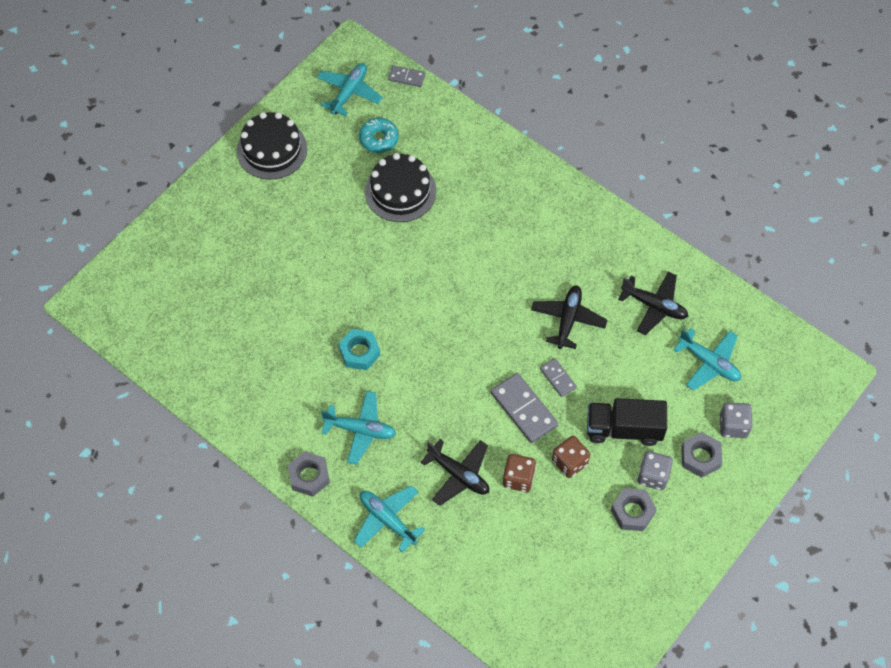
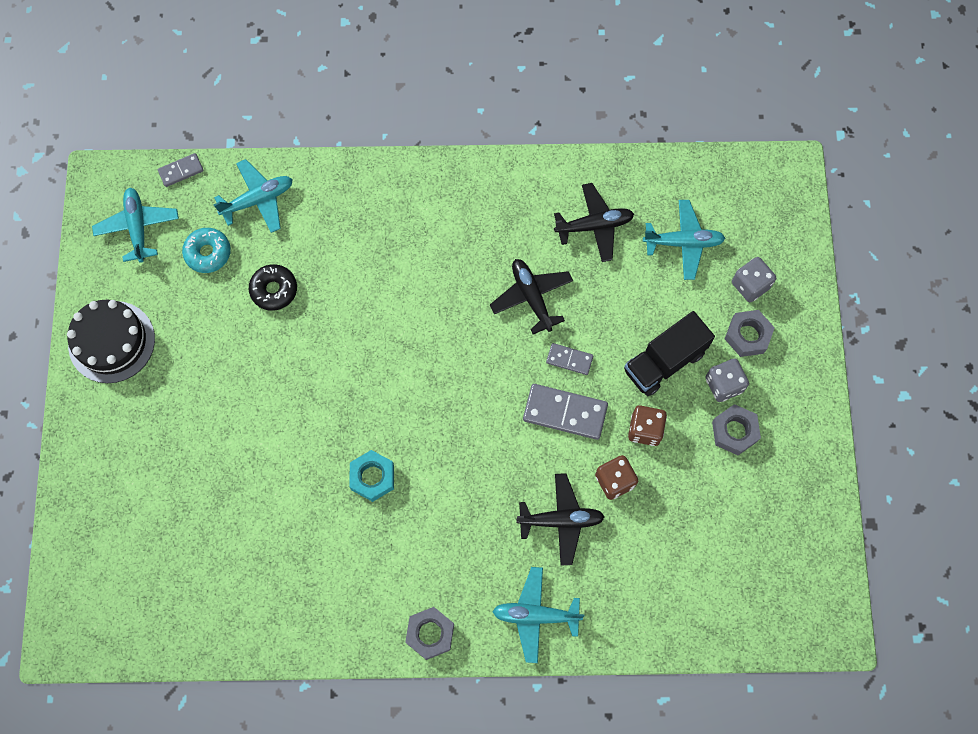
camera: 40 degrees left, 10 degrees up
(360, 430) = (438, 551): turquoise plane -> turquoise plane (258, 200)
(400, 191) = (274, 290): black cake -> black donut

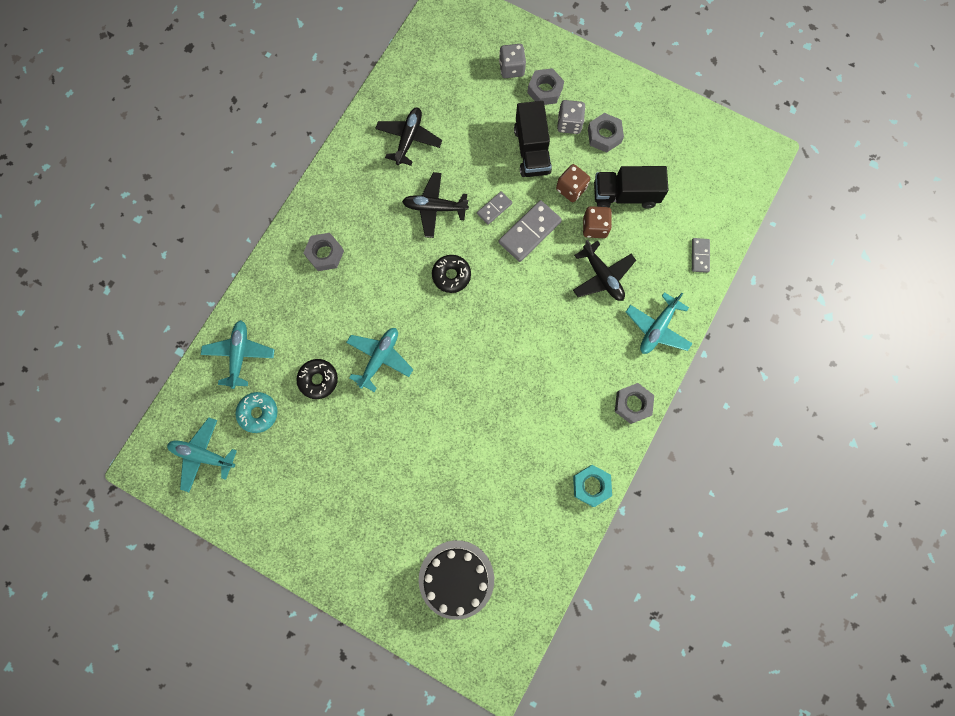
camera: 60 degrees left, 5 degrees up
(111, 342) = (284, 521): black cake -> black cake (456, 579)
(181, 171) = (178, 399): grey domino -> grey domino (700, 256)
(372, 477) = (501, 384): turquoise nut -> turquoise nut (591, 486)
(412, 217) = (325, 254): none -> grey nut
(465, 358) = (451, 275): none -> black donut
(561, 520) = (602, 276): black plane -> black plane turned 120 degrees clockwise
(676, 494) = (625, 195): none -> black truck
(683, 243) = (456, 91): turquoise plane -> turquoise plane (380, 358)

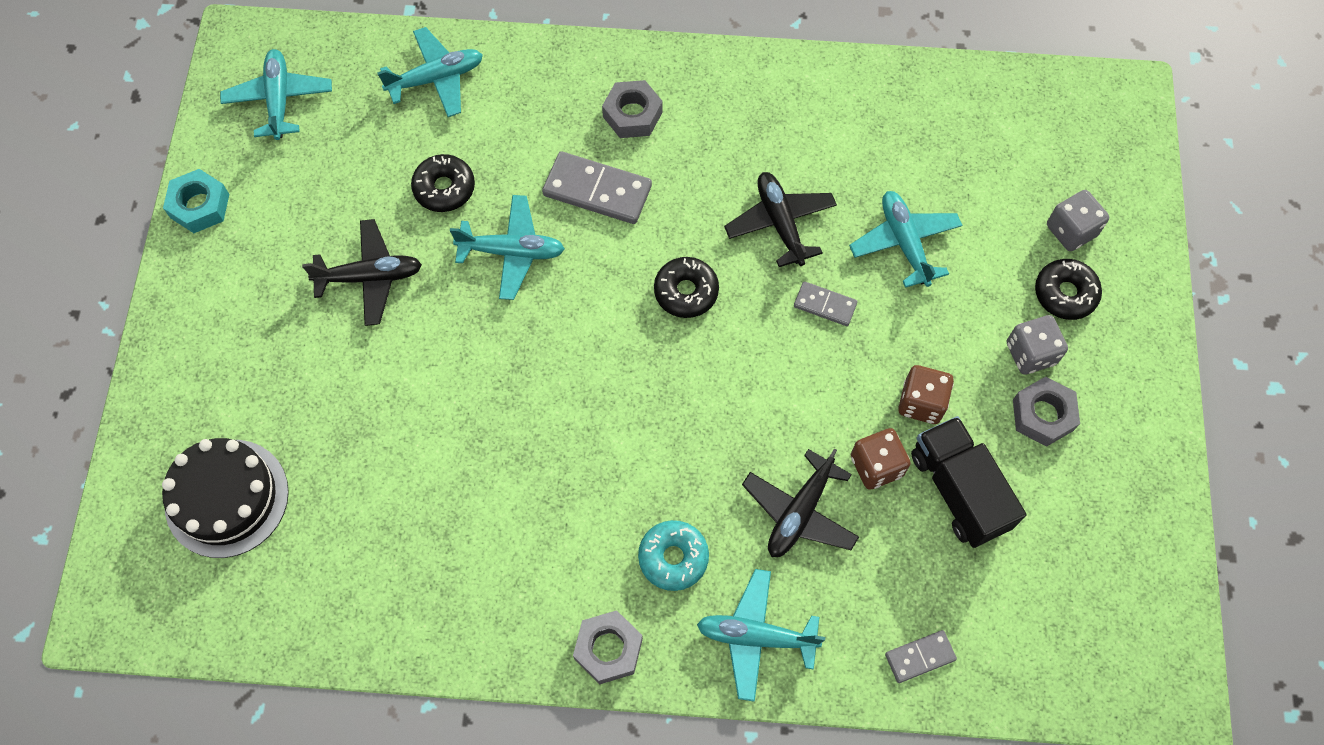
camera: 65 degrees right, 10 degrees down
(258, 413) = (364, 137): turquoise donut -> turquoise donut (673, 558)
(409, 139) = (868, 142): black plane -> black plane (370, 277)
(478, 151) = (904, 243): none -> turquoise plane
(529, 232) = (814, 372): grey domino -> grey domino (597, 190)
(531, 150) = (952, 317): black truck -> none
(545, 90) = (1065, 293): grey nut -> black donut
(591, 486) = (446, 638): turquoise nut -> turquoise nut (200, 206)

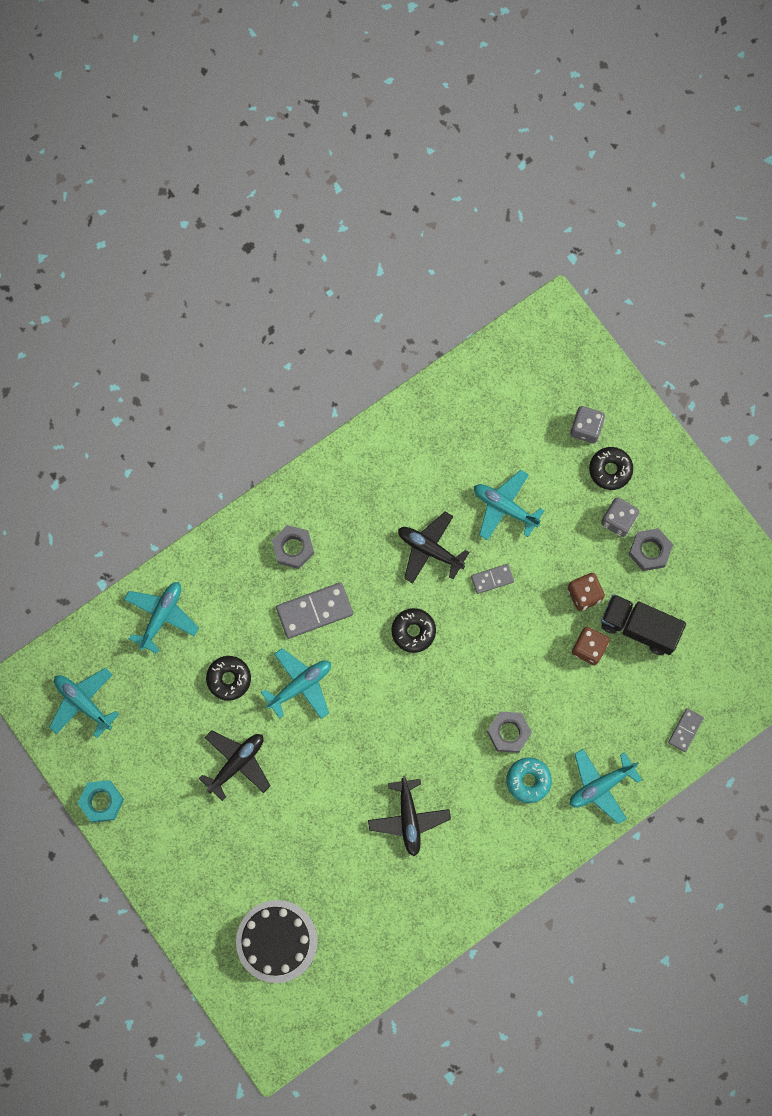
camera: 40 degrees left, 10 degrees up
(608, 649) = (535, 852): grey nut -> grey nut (508, 733)
(799, 512) = (570, 705): black plane -> black plane (409, 818)

